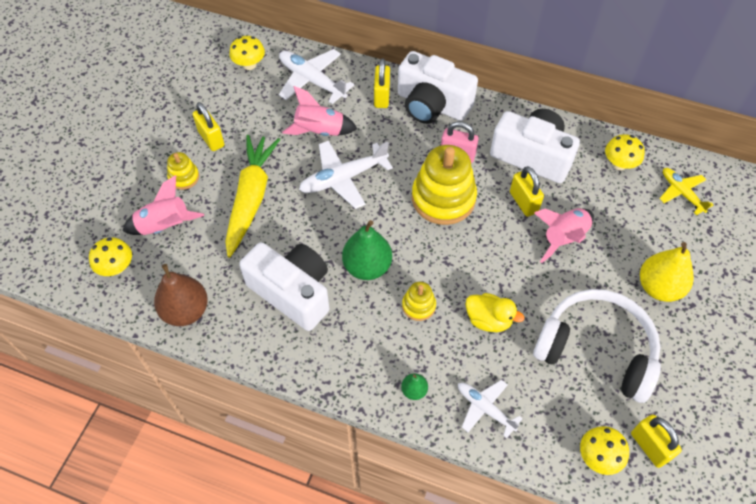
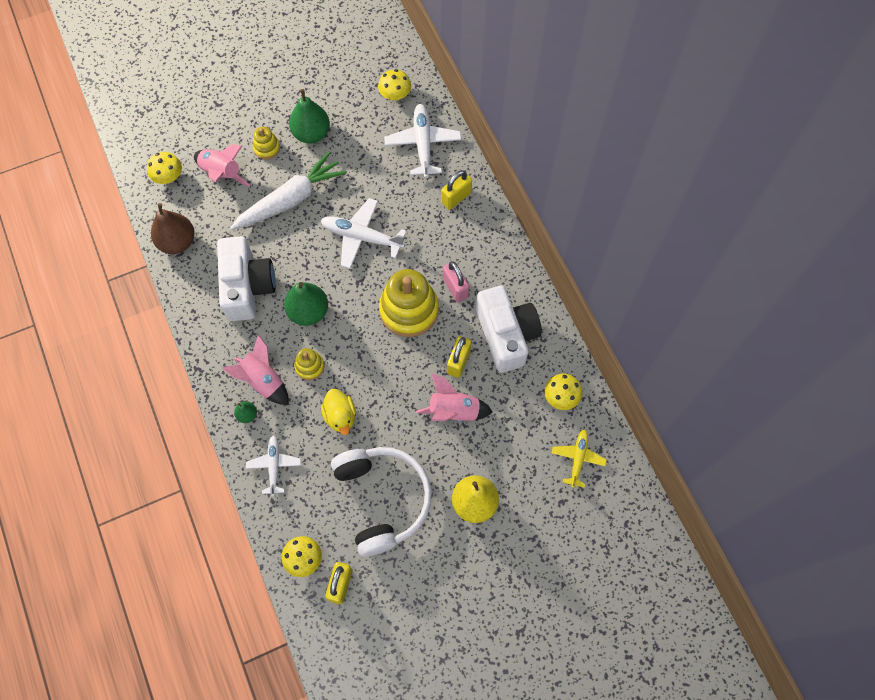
camera: 45 degrees right, 10 degrees up
(211, 139) = (311, 133): yellow padlock -> green pear
(251, 198) = (291, 199): yellow carrot -> white carrot
(319, 131) = (385, 188): pink rocket -> pink rocket (263, 380)
(432, 105) = (483, 234): white camera -> none

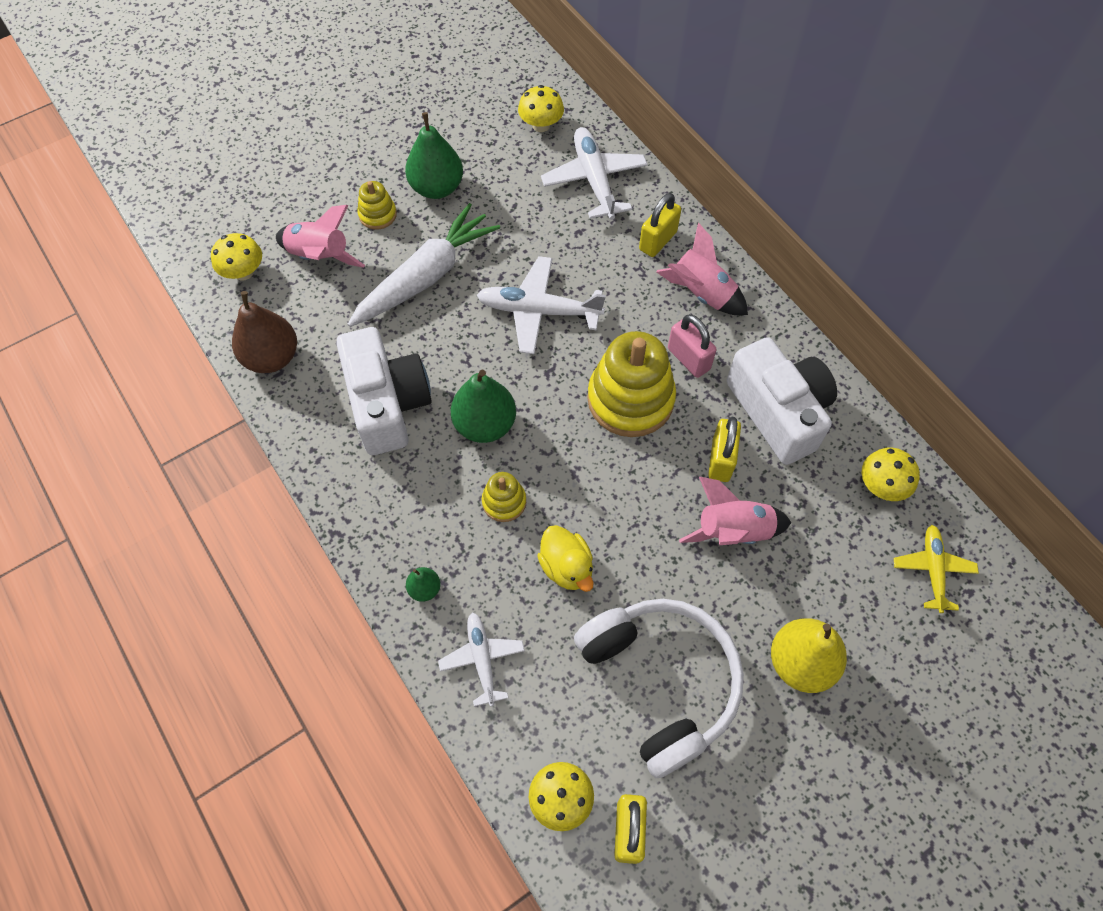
camera: 10 degrees left, 5 degrees down
(263, 380) = (438, 533): pink rocket -> pink rocket (701, 293)

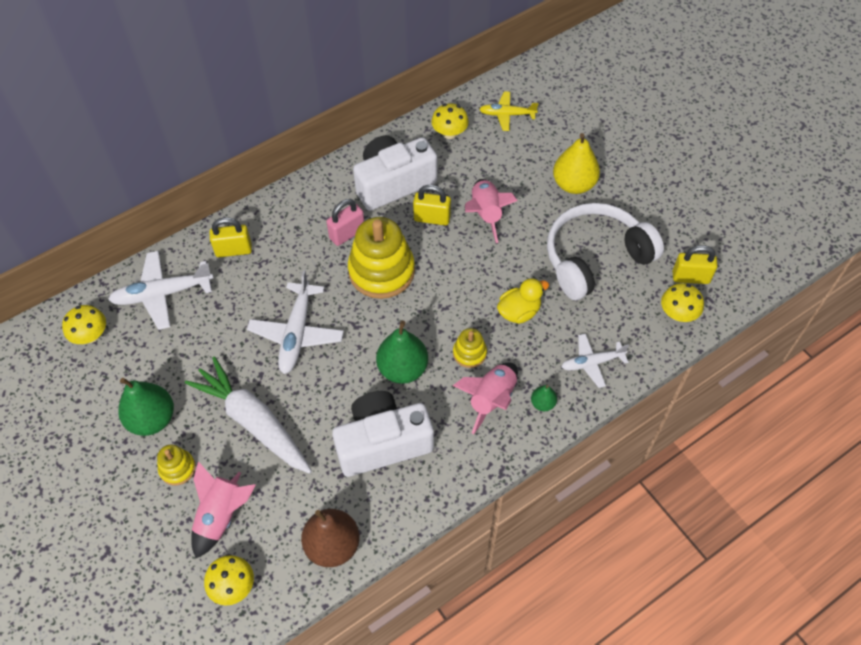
camera: 90 degrees left, 5 degrees down
(658, 241) = (233, 250): yellow padlock -> yellow padlock turned 45 degrees counterclockwise
(701, 293) = (287, 223): pink rocket -> pink rocket (491, 399)

